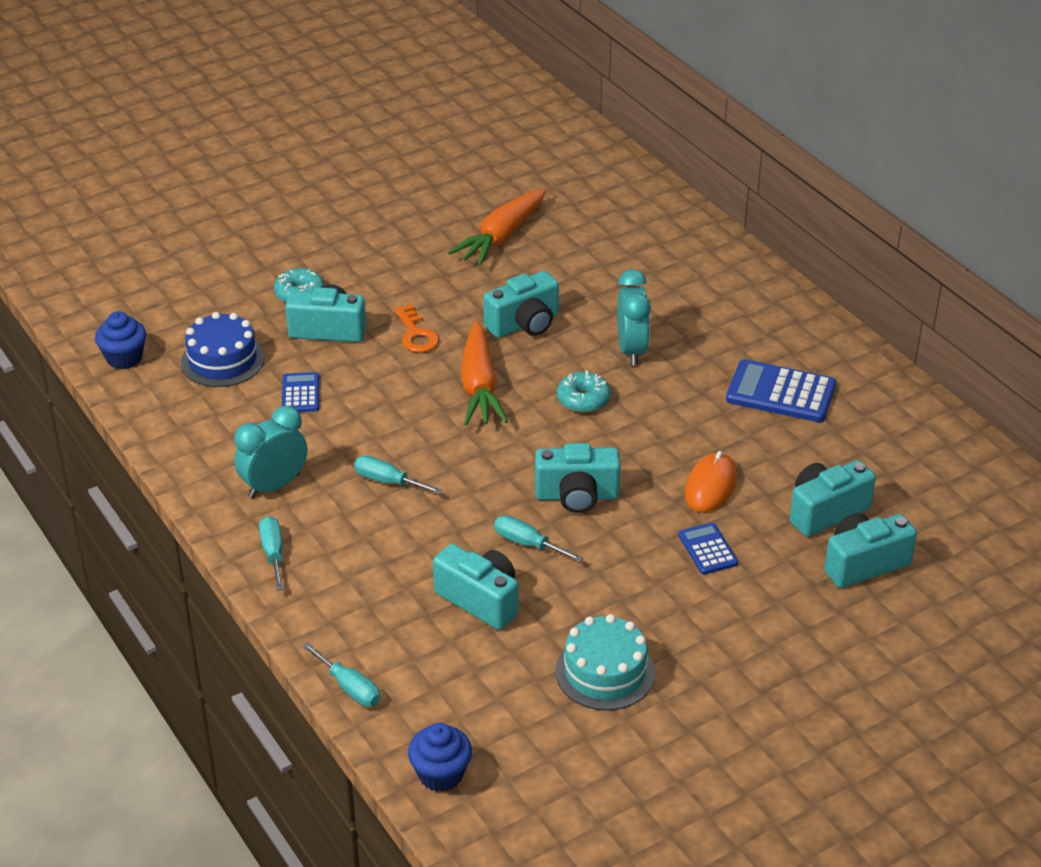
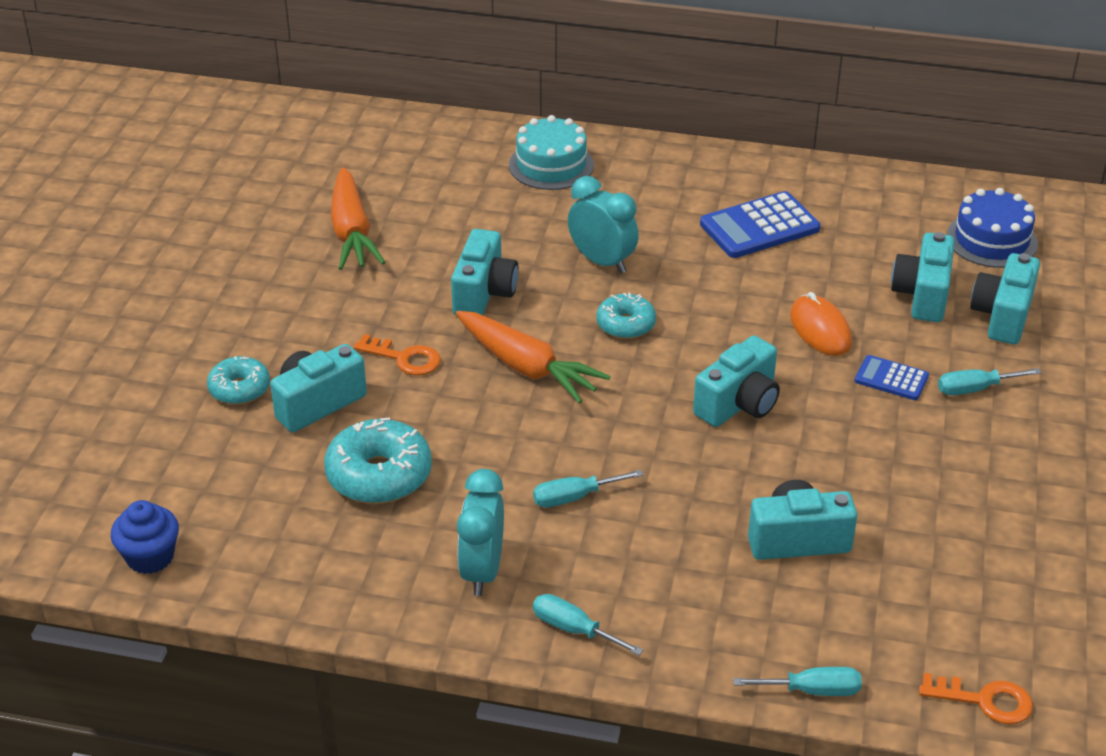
camera: 45 degrees left, 0 degrees up
(222, 360) = (256, 494): blue cake -> blue cake (991, 240)
(300, 393) = (379, 475): blue calculator -> turquoise donut
(440, 774) = (985, 700): blue cupcake -> orange key
(527, 544) = (762, 468): turquoise screwdriver -> turquoise screwdriver (975, 389)
(605, 672) = (968, 525): turquoise cake -> turquoise cake (551, 165)

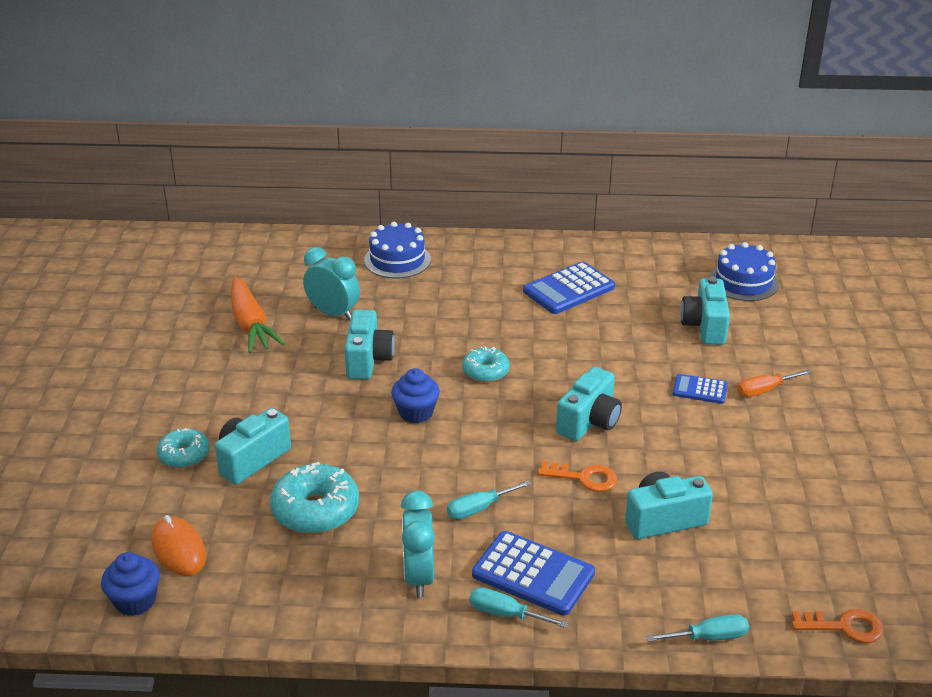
camera: 10 degrees left, 5 degrees down
(404, 358) = (315, 416): orange key -> orange key (584, 478)
(527, 368) = (416, 413): orange carrot -> blue cupcake
(551, 165) = (397, 260): turquoise cake -> blue cake
(602, 261) = (455, 327): turquoise clock -> turquoise clock (333, 313)
(619, 585) = (533, 574): none -> blue calculator
(820, 329) = (636, 359): orange mouse -> orange mouse (178, 549)
(975, 389) = (764, 390): turquoise screwdriver -> orange screwdriver
(1002, 316) = (768, 335): turquoise camera -> none

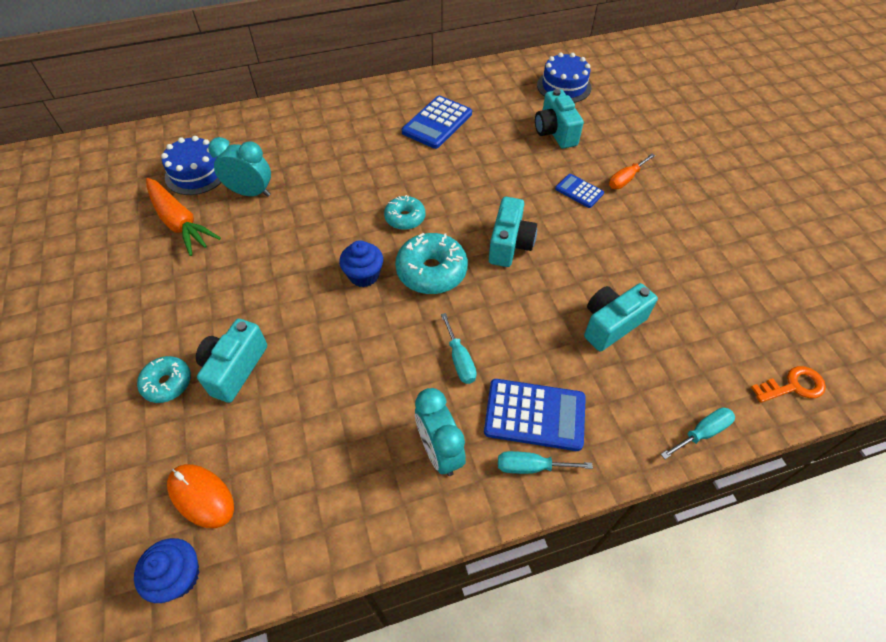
camera: 20 degrees left, 20 degrees up
(315, 510) = (317, 407): turquoise donut -> turquoise donut (431, 271)
(368, 360) = (300, 232): turquoise camera -> none
(397, 260) = (285, 127): blue cake -> blue cake (196, 173)
(479, 508) = (459, 360): turquoise screwdriver -> turquoise screwdriver turned 60 degrees counterclockwise
(584, 478) = (531, 301): orange key -> none
(700, 390) = (579, 191): blue calculator -> blue calculator turned 45 degrees clockwise

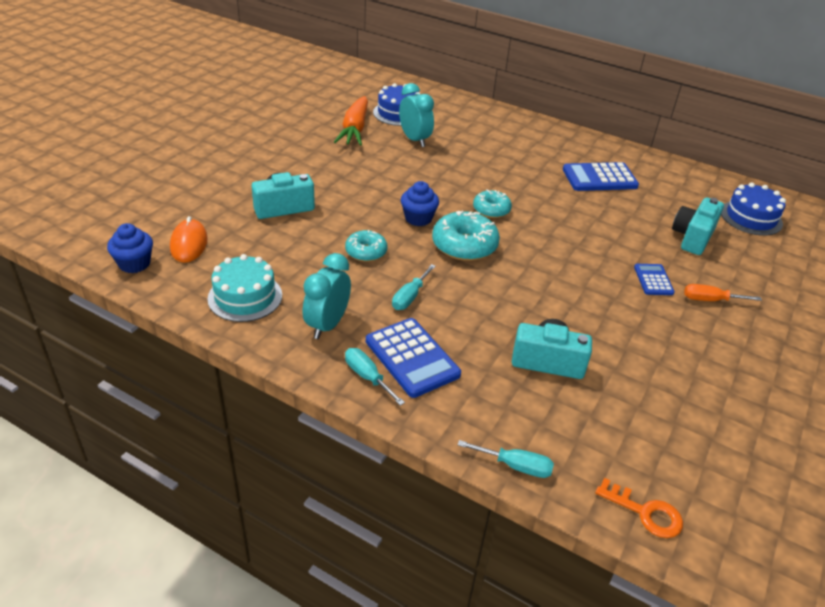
camera: 45 degrees right, 15 degrees down
(167, 383) = (244, 190): turquoise donut -> turquoise donut (366, 252)
(337, 497) = (245, 297): none -> turquoise cake
(509, 244) = (543, 270): turquoise camera -> none

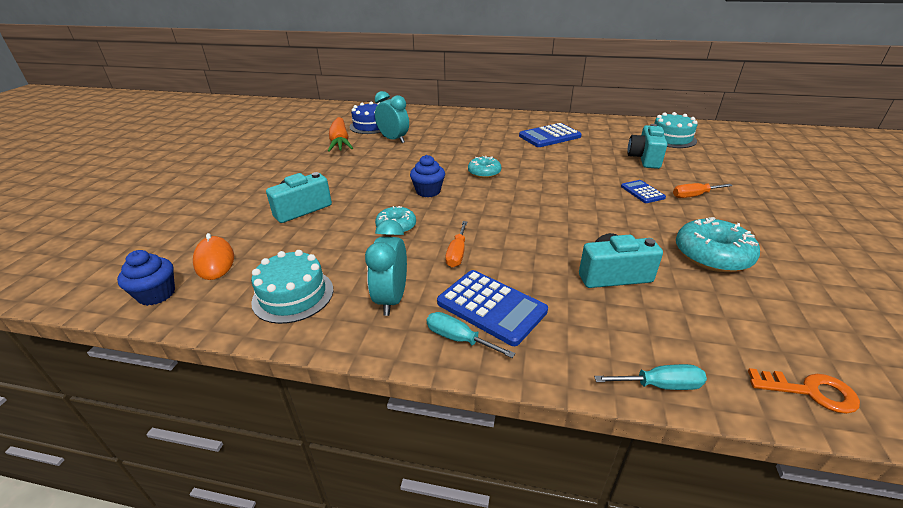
camera: 15 degrees left, 5 degrees down
(410, 297) = (457, 253): turquoise screwdriver -> orange screwdriver
(464, 245) = (479, 202): turquoise donut -> turquoise donut (712, 255)
(751, 217) = (671, 138): blue cake -> turquoise cake

